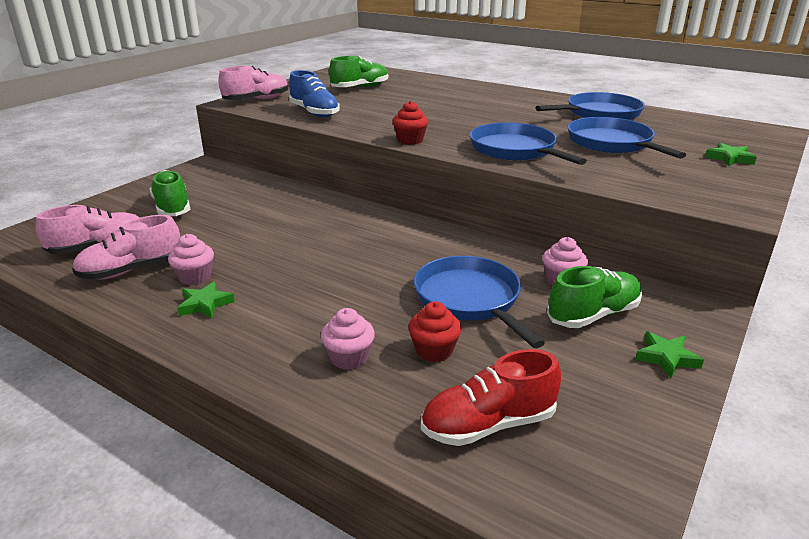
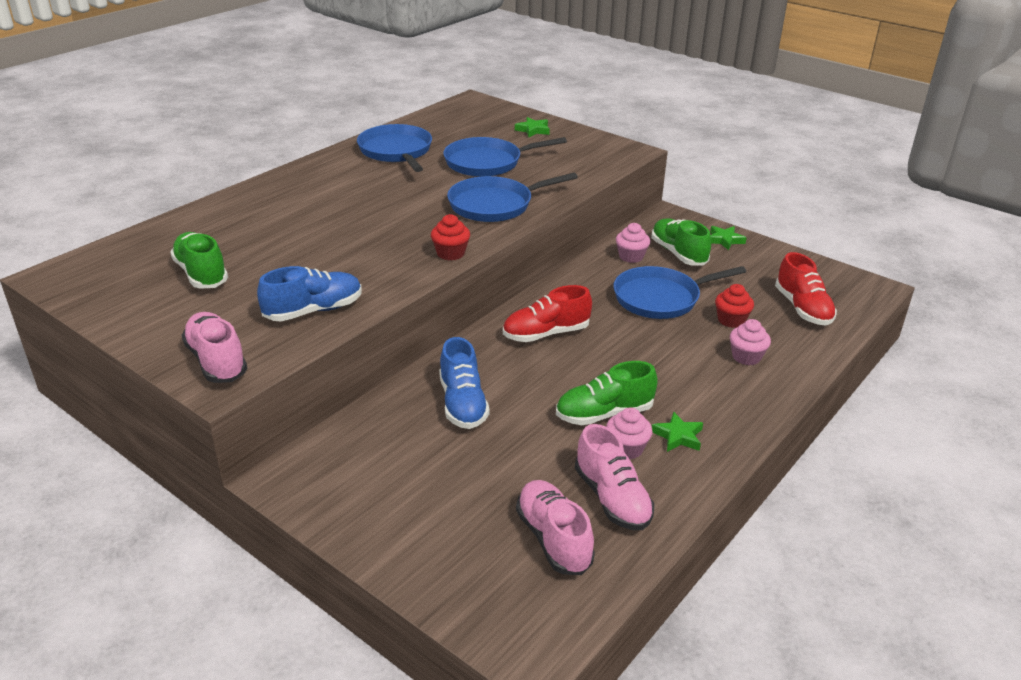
camera: 85 degrees left, 5 degrees up
(172, 207) = (439, 491): green shoe -> green shoe (604, 414)
(273, 209) = (463, 404): none -> blue shoe
(379, 236) = (546, 334): none -> red shoe

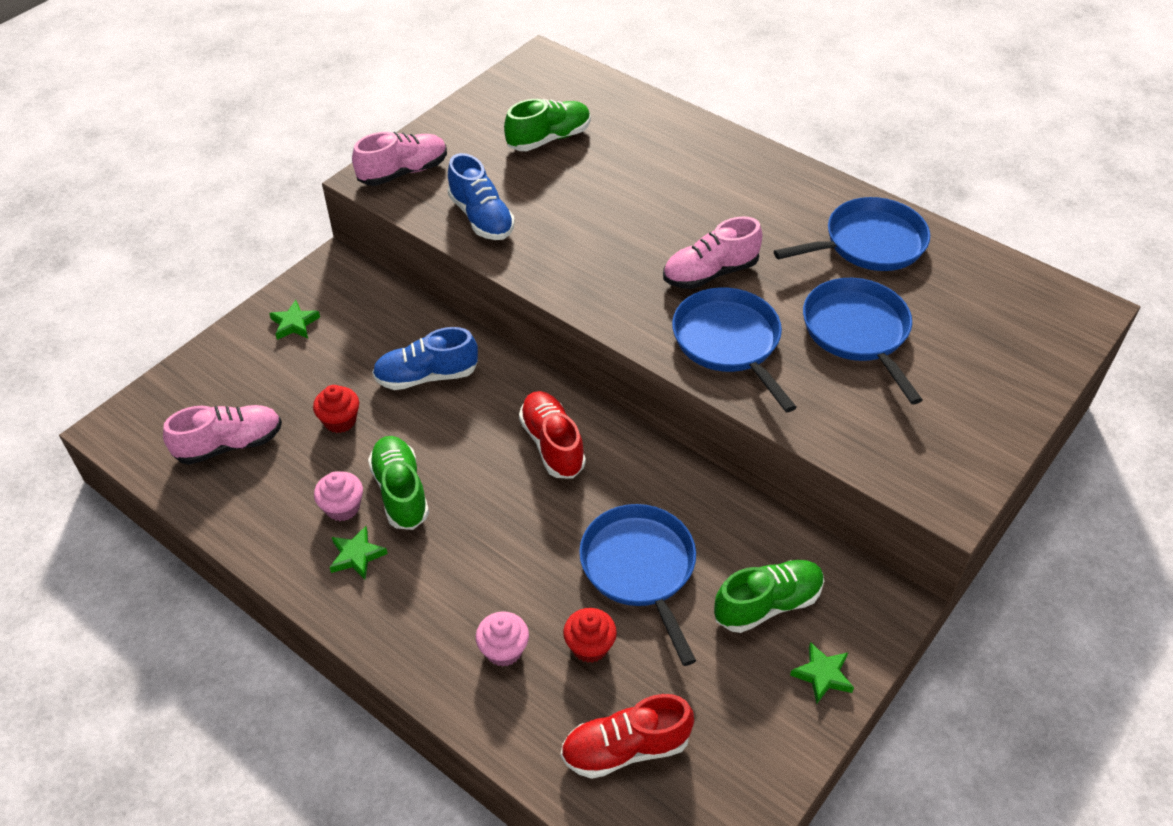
camera: 90 degrees right, 15 degrees up
(450, 253) = (600, 307): red cupcake -> red cupcake (340, 421)
(533, 130) = (993, 381): green star -> green star (294, 324)
(612, 498) = (272, 490): pink shoe -> pink shoe (710, 273)
(631, 256) = (749, 543): pink cupcake -> none

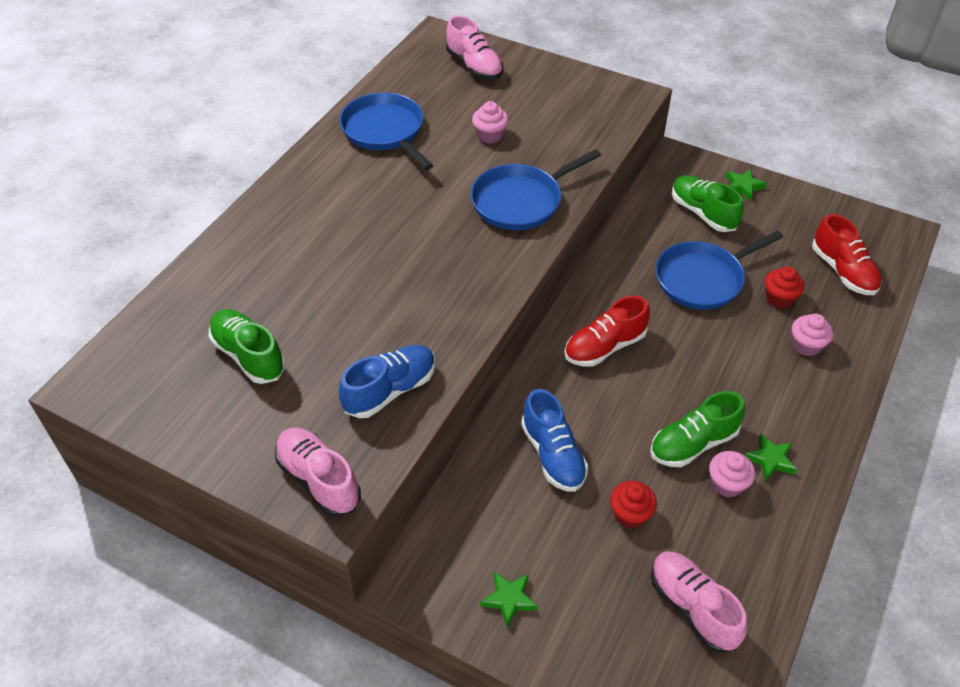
camera: 100 degrees left, 0 degrees up
(710, 273) = (440, 218): pink shoe -> pink shoe (474, 66)
(857, 332) = (490, 135): blue pan -> pink cupcake

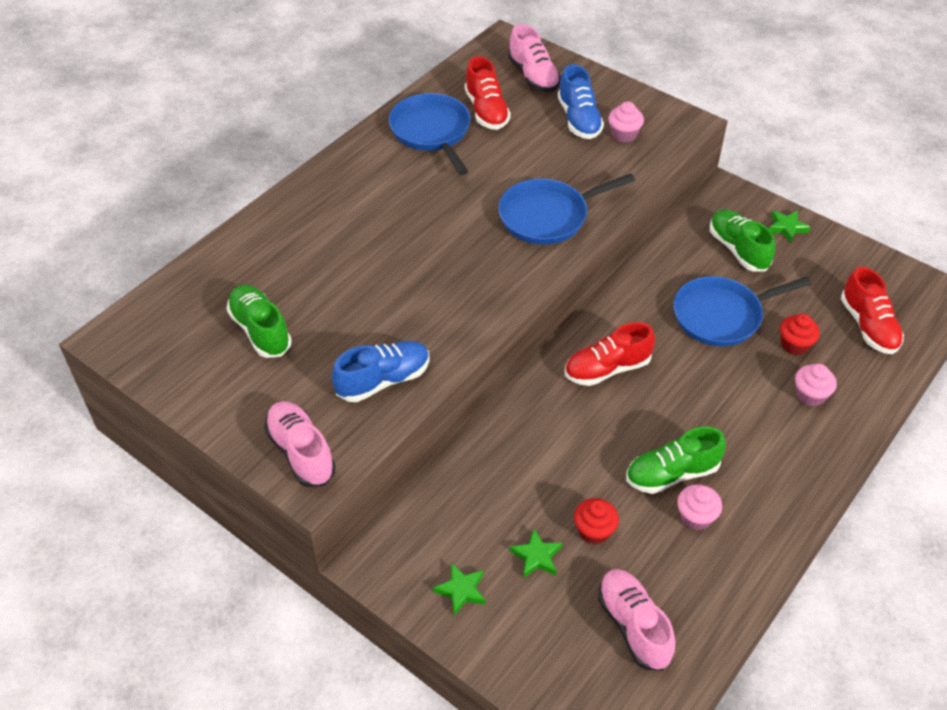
camera: 10 degrees right, 0 degrees up
(435, 105) = (486, 111): none -> red shoe
(490, 135) = (533, 147): pink cupcake -> pink cupcake (624, 134)
(553, 455) = (533, 464): blue shoe -> blue shoe (579, 119)
(770, 459) = (744, 500): green star -> green star (536, 556)

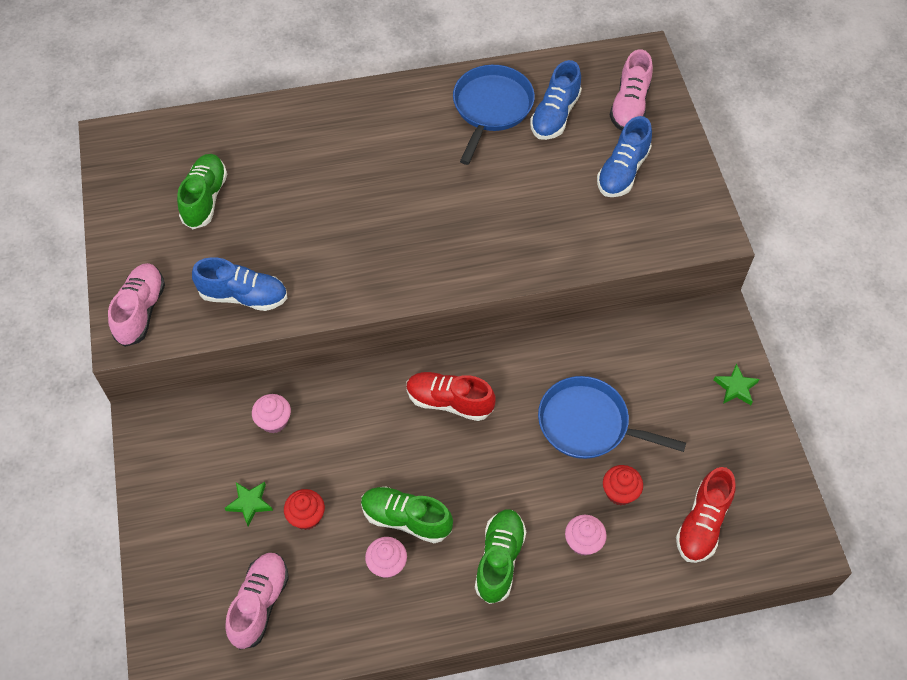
camera: 40 degrees right, 10 degrees up
(461, 590) = (179, 487): green star -> none
(486, 111) = (555, 115): red shoe -> blue shoe
(548, 216) = (500, 244): blue pan -> none
(624, 134) = (645, 210): pink cupcake -> pink cupcake (274, 421)
(738, 250) = (669, 377): green shoe -> green shoe (499, 560)

